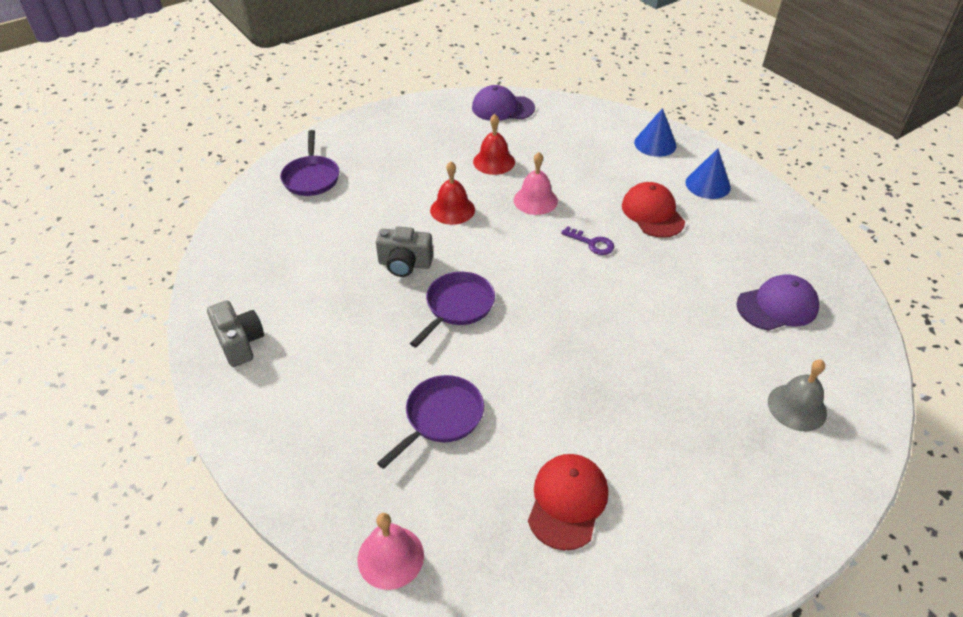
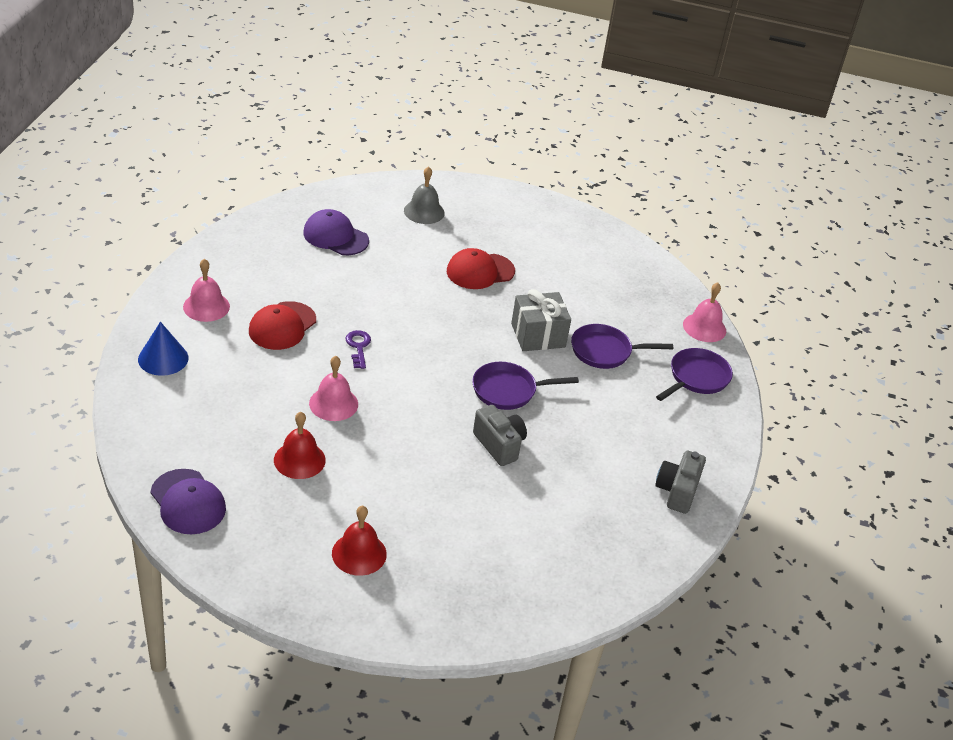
camera: 135 degrees left, 5 degrees down
(311, 177) = (461, 589): purple pan -> purple pan (696, 378)
(452, 209) = (401, 452): red bell -> red bell (359, 553)
(509, 376) = (538, 335): none -> grey gift
(567, 502) = (594, 277): red cap -> red cap (480, 271)
(708, 184) = (206, 306): blue cone -> pink bell

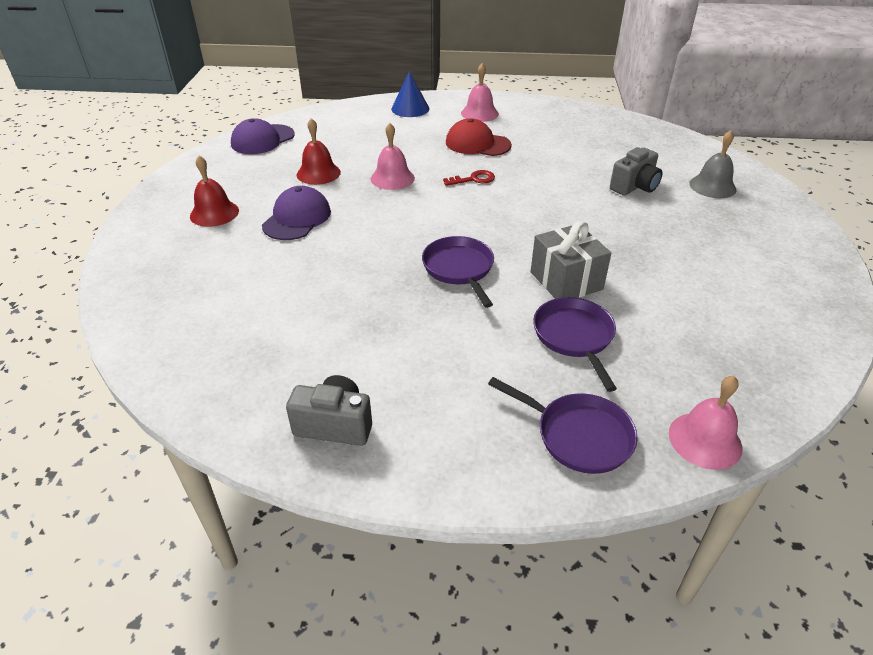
camera: 85 degrees right, 0 degrees up
(335, 237) = (620, 149): purple cap -> purple cap (297, 218)
(358, 347) = (473, 179): purple key -> red key
(480, 271) = (646, 230): red cap -> none
(499, 445) = (372, 272): grey camera -> grey camera (634, 187)

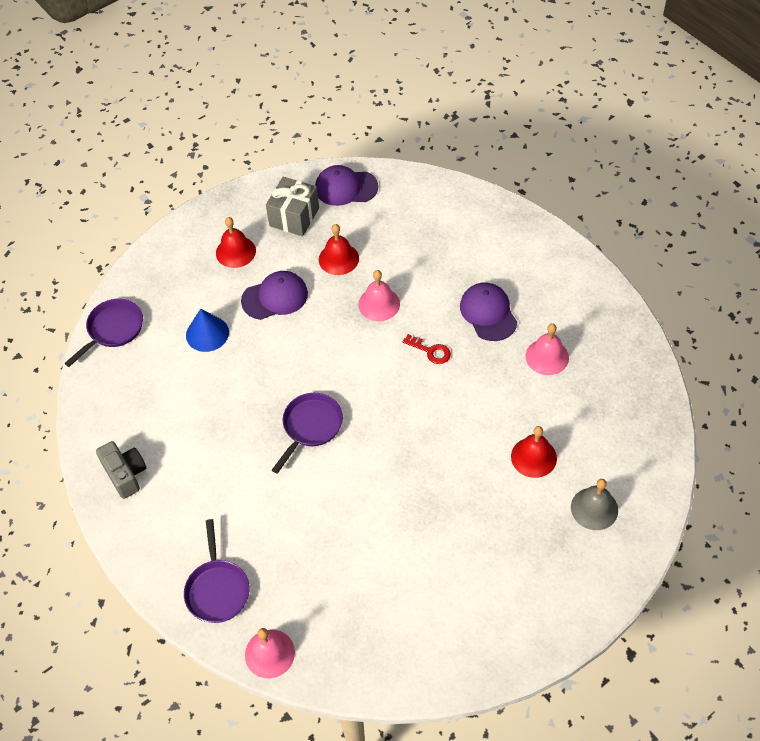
camera: 50 degrees right, 15 degrees up
(410, 109) = (496, 227): blue cone -> blue cone (207, 333)
(477, 144) = (488, 313): red cap -> purple cap
(479, 113) = (543, 275): pink bell -> pink bell (547, 356)
(566, 281) = (357, 493): grey gift -> grey gift (294, 217)
(574, 337) = (301, 535): purple pan -> purple pan (113, 329)
(634, 187) = (533, 457): grey camera -> red bell

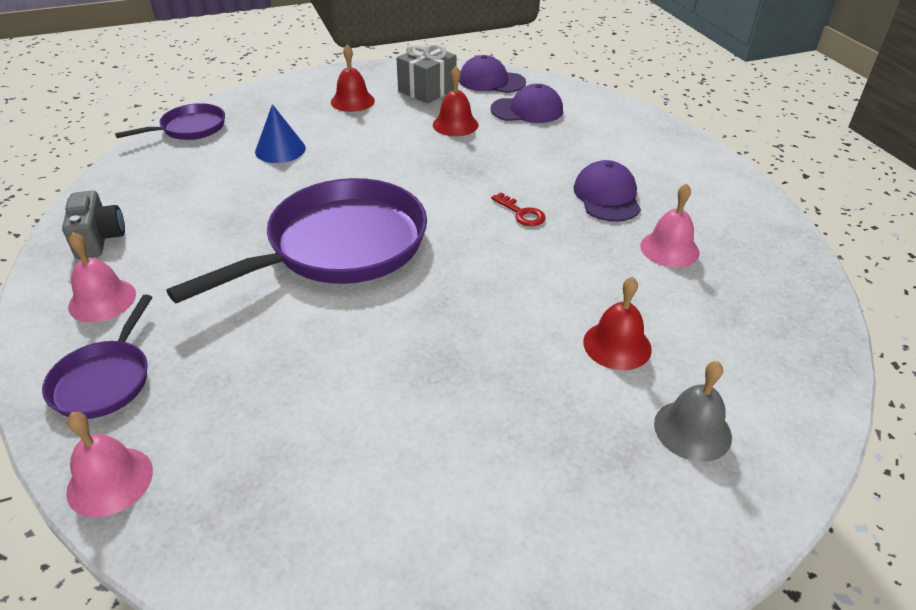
camera: 15 degrees right, 15 degrees down
(275, 297) = (370, 138): purple cap -> purple cap (527, 110)
(310, 427) = (339, 247): purple pan -> purple pan, size x2.00
(379, 304) = (480, 164): pink bell -> pink bell (102, 300)

